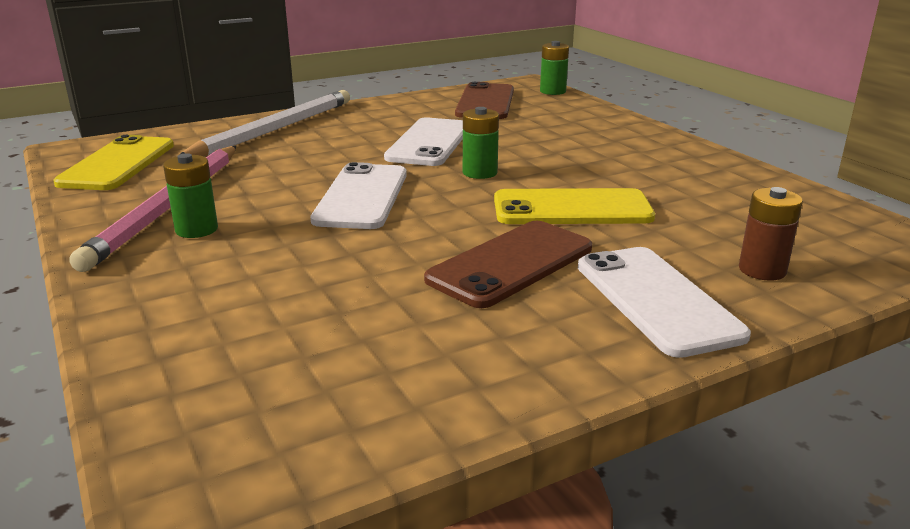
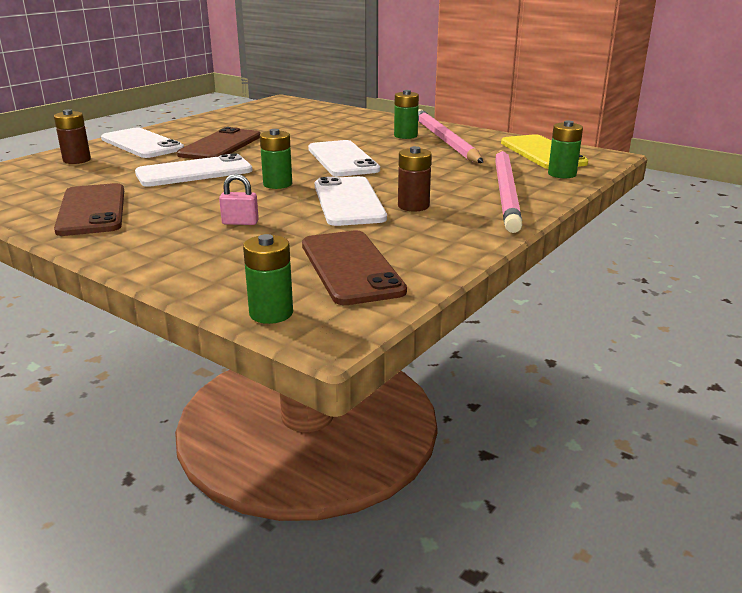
camera: 155 degrees right, 0 degrees up
(179, 137) = (562, 174): none -> green battery
(275, 129) = (506, 192): white pencil -> pink pencil
(379, 130) = (413, 206): none -> brown battery
(544, 140) = (240, 222): none -> pink padlock
(572, 209) = (194, 172): yellow phone -> white phone
(692, 173) = (92, 210): none -> brown phone

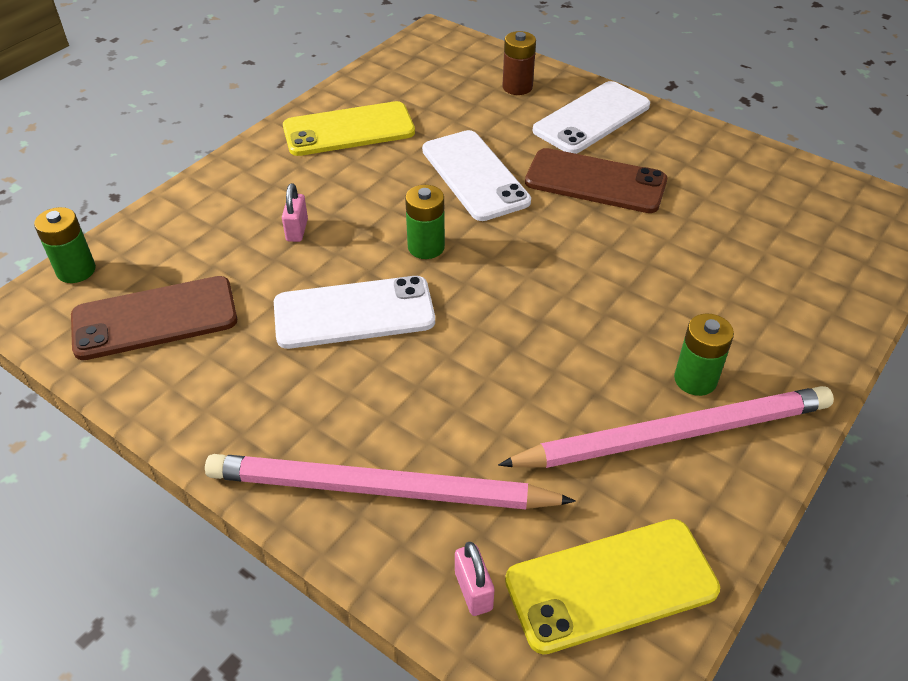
camera: 90 degrees right, 20 degrees up
(92, 210) = (349, 130): brown phone -> yellow phone
(342, 159) = (540, 303): white phone -> none
(413, 206) = (330, 375): brown battery -> none
(562, 174) = (473, 591): green battery -> pink padlock

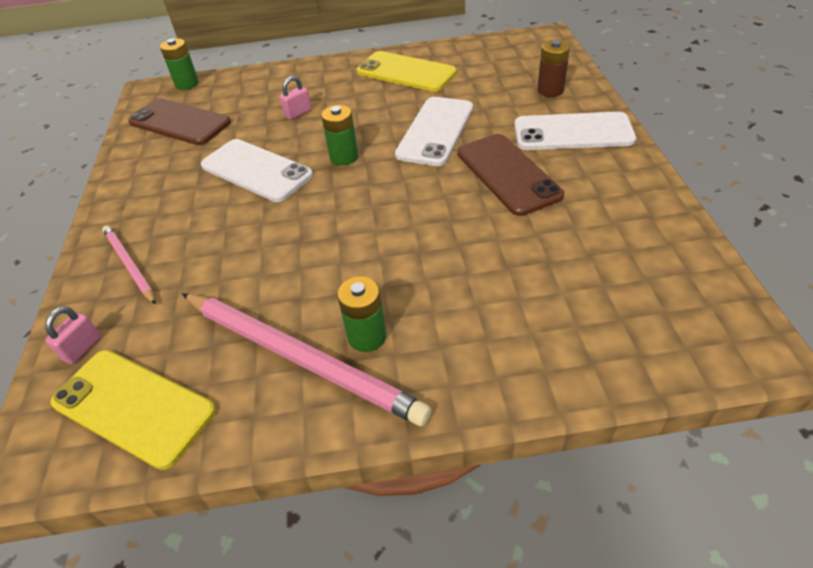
camera: 50 degrees right, 0 degrees up
(380, 489) = (129, 265): pink pencil -> pink pencil, size x0.53

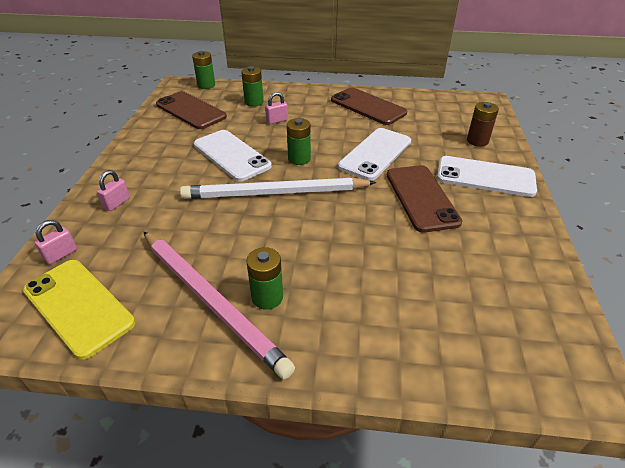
camera: 10 degrees right, 5 degrees down
(129, 265) = (117, 203): pink pencil -> pink padlock
(259, 94) = (254, 102): none -> green battery
(330, 207) = (275, 193): none -> white pencil
(406, 72) = (368, 106): yellow phone -> brown phone

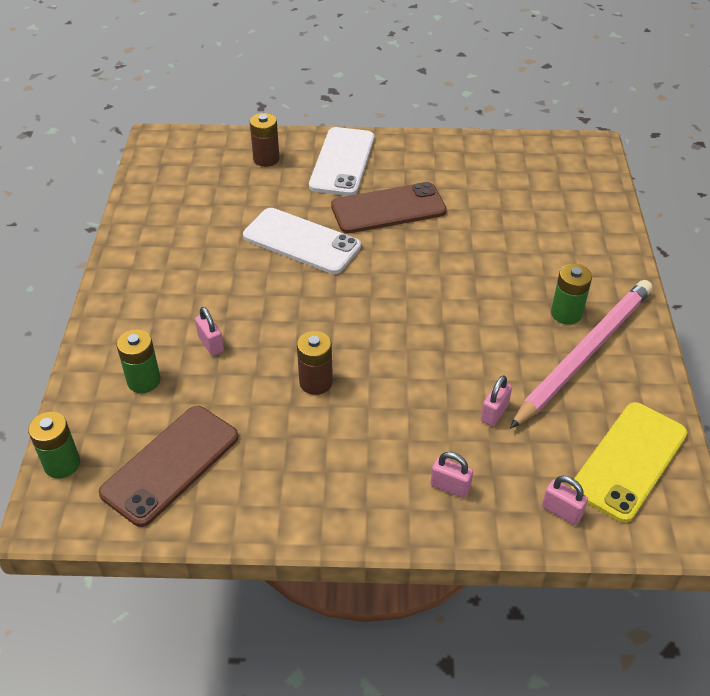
camera: 95 degrees left, 5 degrees up
(169, 232) = (494, 413): none -> pink padlock
(231, 155) = (316, 382): white phone -> brown battery
(275, 193) = (399, 326): white pencil -> none
(299, 159) = (319, 310): green battery -> none
(368, 106) = (170, 247): brown phone -> none

